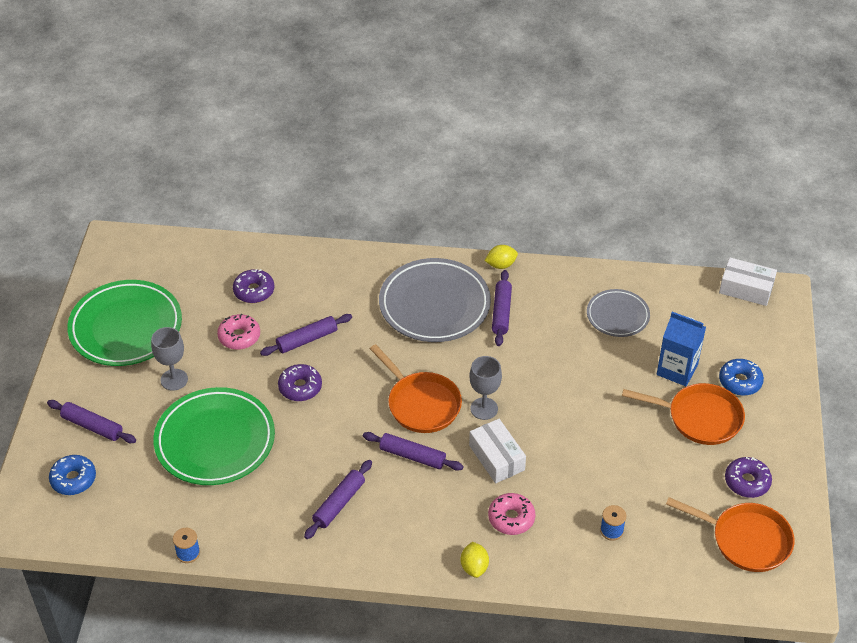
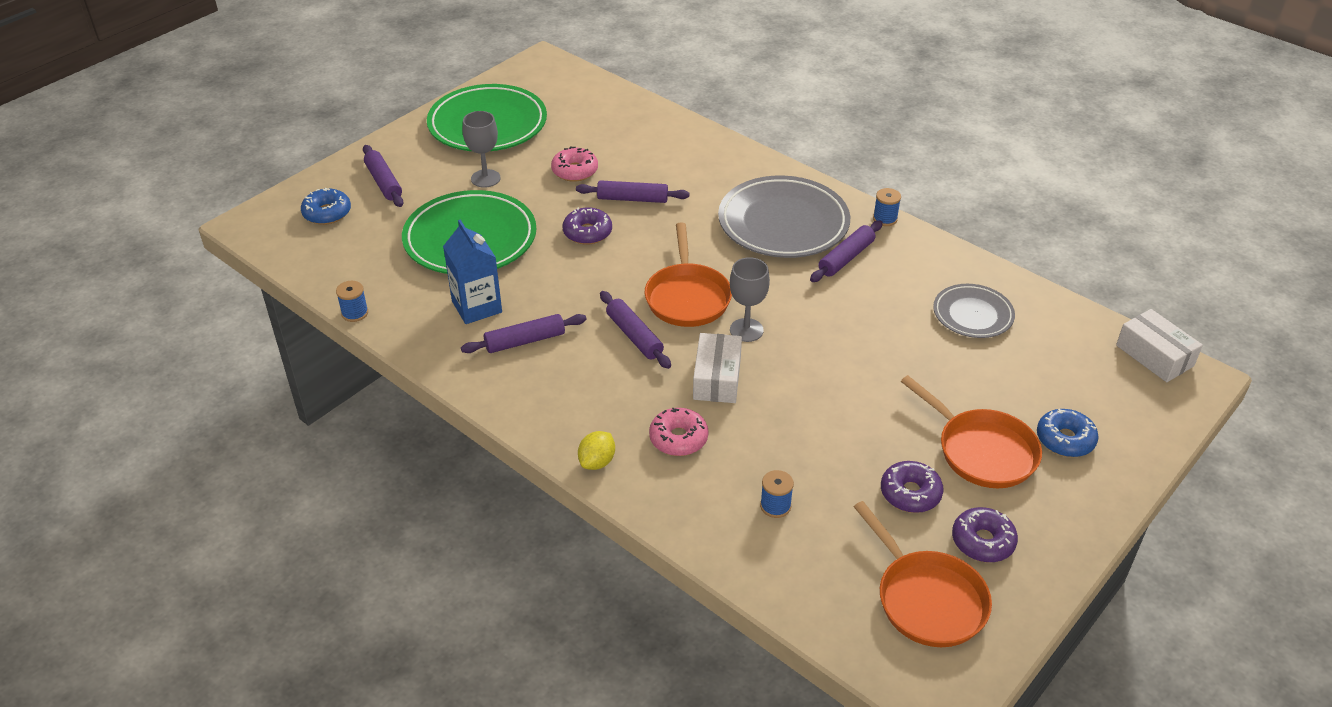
camera: 35 degrees right, 5 degrees down
(254, 291) = (624, 143): purple donut -> purple donut (910, 493)
(501, 265) = (885, 219): yellow lemon -> blue spool
(677, 370) = (996, 393): blue carton -> blue carton (477, 307)

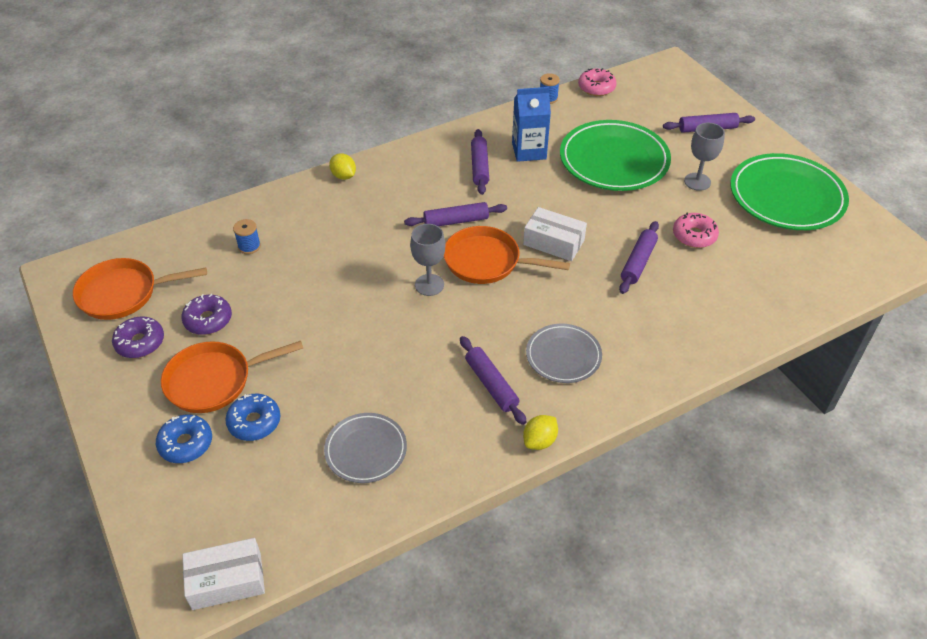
camera: 110 degrees right, 5 degrees up
(327, 213) = (673, 98): blue donut -> blue donut (254, 422)
(587, 232) = (598, 224): purple donut -> none
(678, 438) = (339, 217): pink donut -> pink donut (596, 88)
(717, 378) = (385, 252): white box -> white box (553, 242)
(783, 223) = (563, 356): grey plate -> grey plate, size x0.56
(885, 219) = (539, 441): blue spool -> yellow lemon

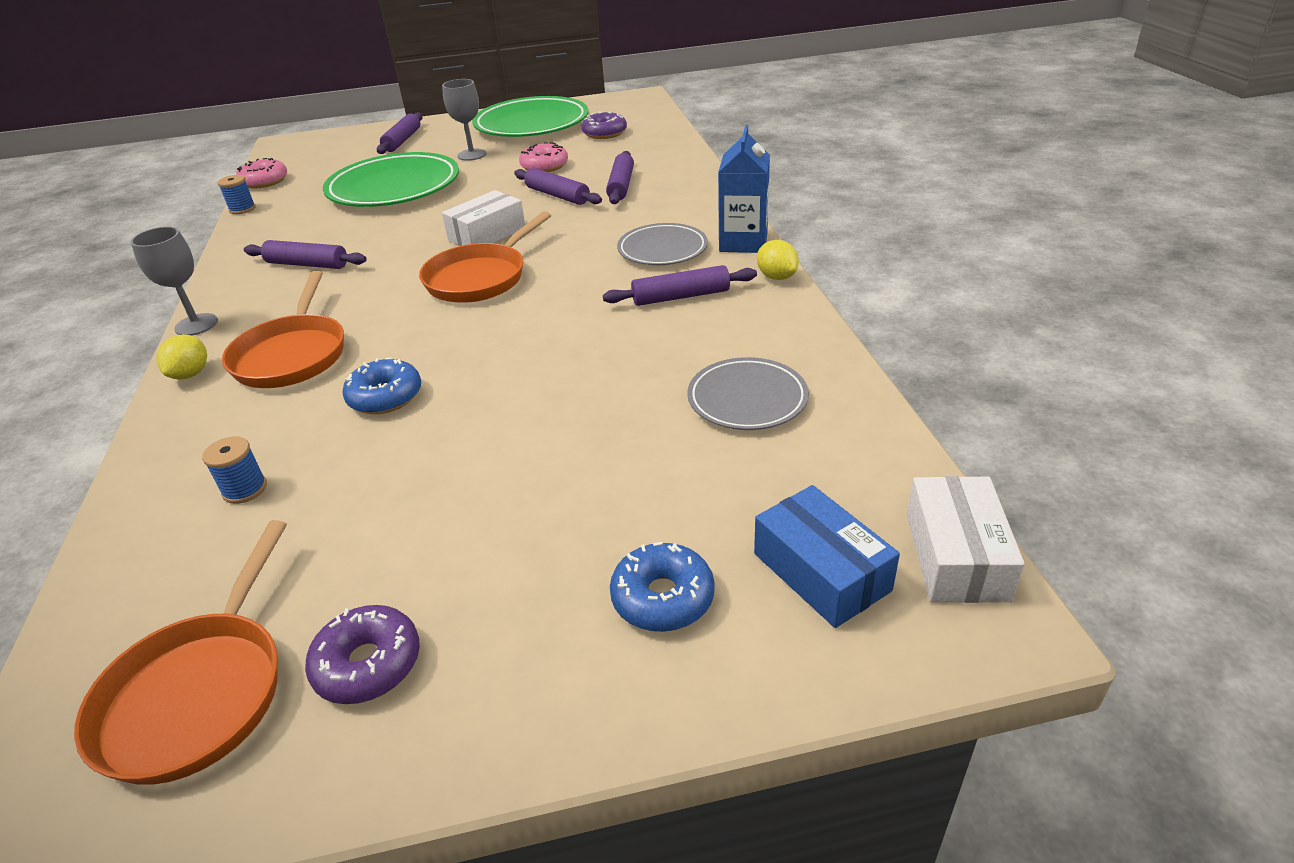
camera: 70 degrees left, 10 degrees down
(208, 320) = (383, 554): purple donut -> purple donut (604, 133)
(209, 513) = (821, 572): none -> blue box
(215, 380) = (535, 551): orange pan -> orange pan (292, 354)
(254, 422) = (651, 506): blue donut -> blue donut (385, 397)
(343, 176) = (191, 374): yellow lemon -> yellow lemon turned 60 degrees counterclockwise
(429, 285) = (486, 322): grey goblet -> grey goblet (196, 325)
(456, 221) = (388, 291): purple rolling pin -> purple rolling pin (621, 186)
(529, 151) = (319, 231): blue carton -> blue carton (743, 242)

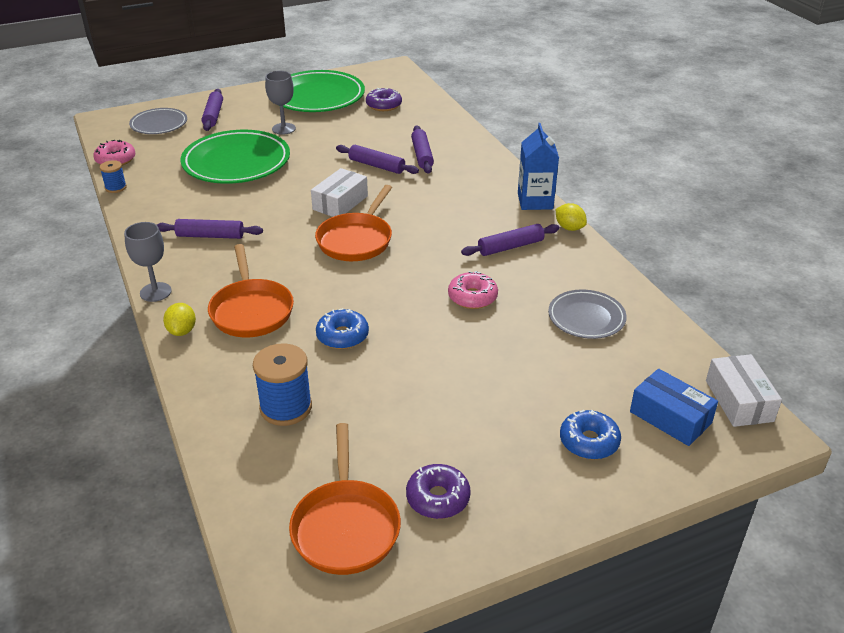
camera: 15 degrees left, 0 degrees up
(245, 489) = (286, 407): blue spool -> blue spool, size x1.81
(544, 166) = (351, 138): pink donut -> pink donut (472, 297)
(662, 249) = (480, 210): grey plate -> grey plate (159, 124)

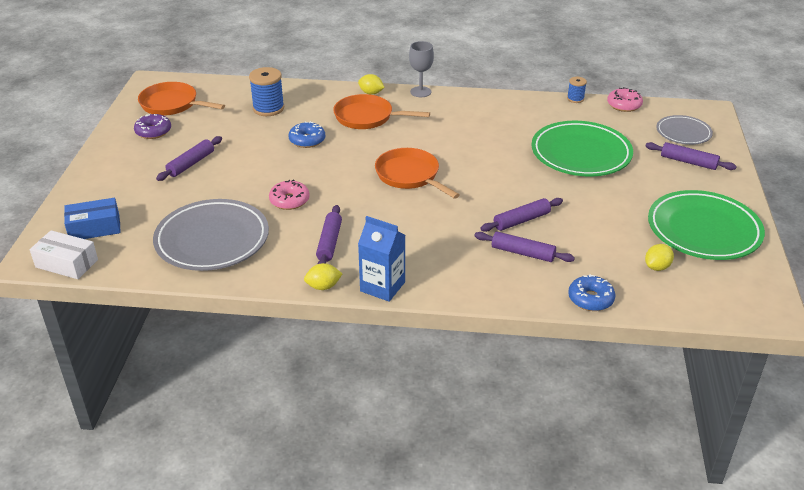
camera: 120 degrees right, 0 degrees up
(210, 236) = (471, 121): purple rolling pin -> purple rolling pin (191, 164)
(283, 129) = (635, 191): grey goblet -> none
(340, 203) = (471, 184): white box -> none
(384, 105) = (657, 267): purple donut -> yellow lemon
(586, 318) = (212, 240): grey plate -> grey plate, size x1.78
(589, 442) = (121, 190): blue donut -> blue donut (590, 299)

